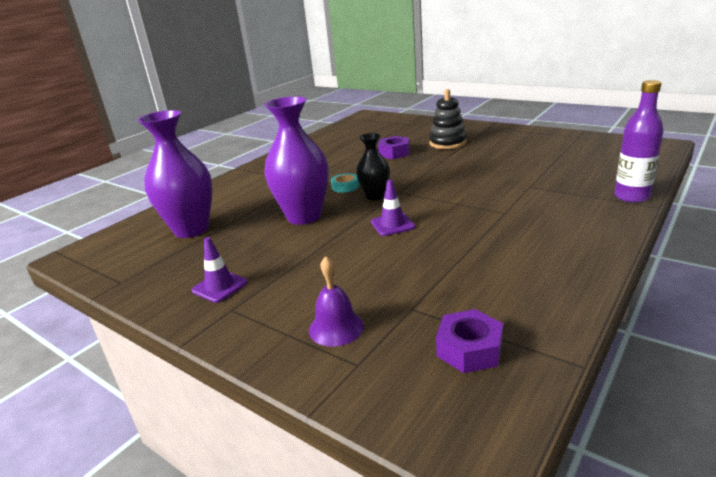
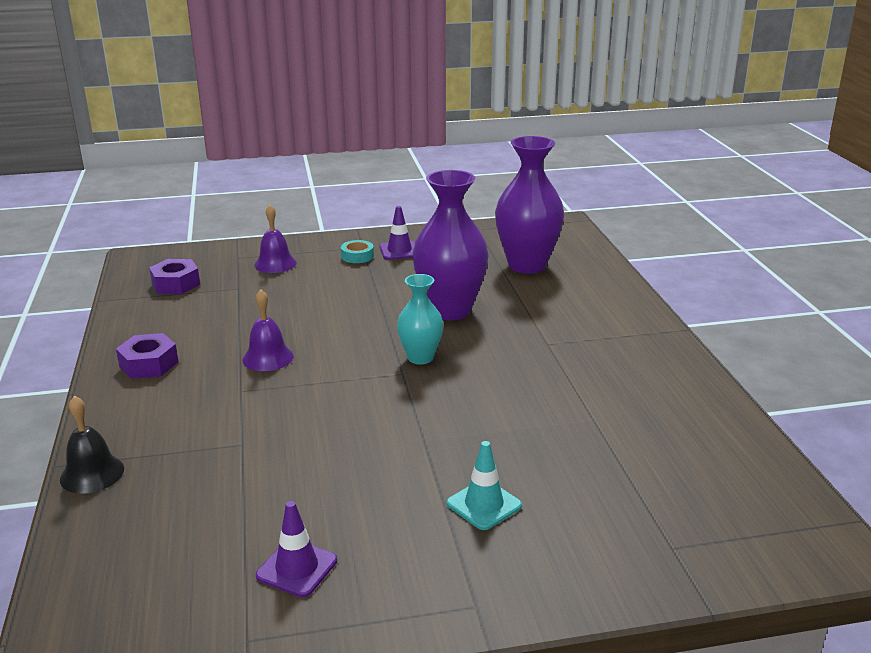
camera: 130 degrees right, 0 degrees up
(345, 187) = (480, 356): turquoise tape -> turquoise tape (357, 256)
(375, 196) = (420, 358): black vase -> turquoise vase
(392, 225) = (344, 335): purple traffic cone -> purple traffic cone (297, 568)
(394, 153) = (531, 440): purple nut -> purple nut (149, 364)
(447, 143) = (484, 505): black stacking toy -> turquoise traffic cone
(463, 227) = (268, 358): none -> purple bell
(631, 197) = (92, 474): purple bottle -> black bell

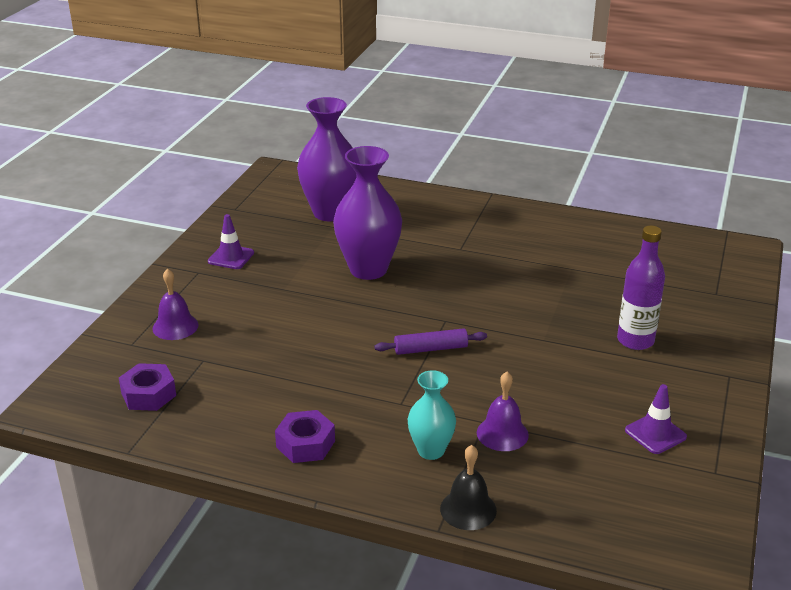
camera: 60 degrees left, 5 degrees up
(268, 358) = (358, 376): purple bell -> purple bell (502, 433)
(344, 380) = (431, 349): none -> purple rolling pin
(357, 256) = (215, 280): turquoise tape -> none
(420, 358) = (430, 305): turquoise vase -> turquoise vase (431, 450)
(484, 505) = (635, 341): turquoise traffic cone -> purple bottle

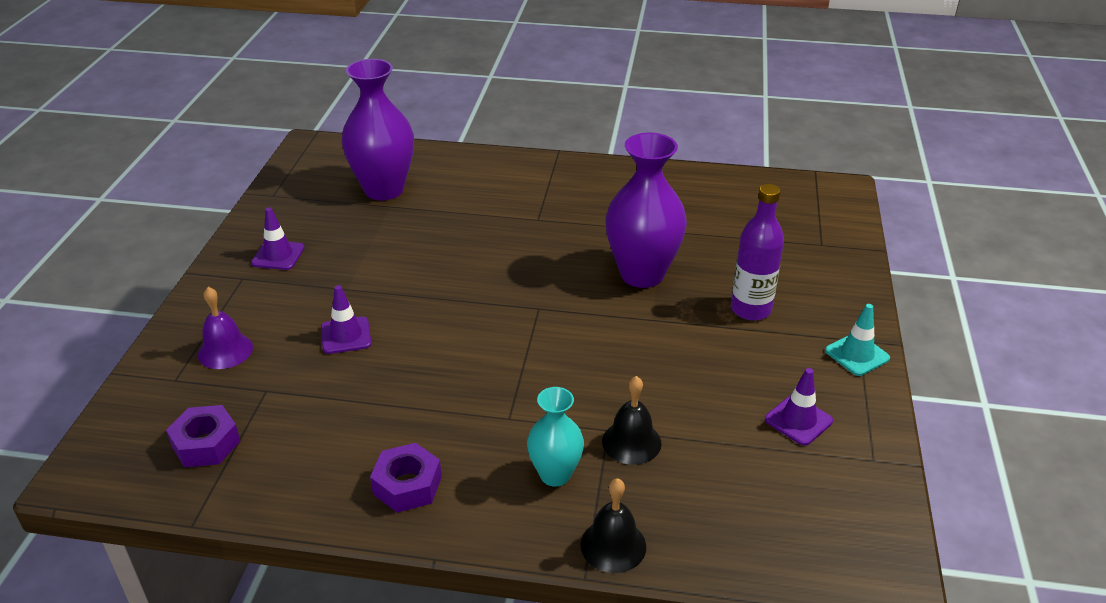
camera: 10 degrees left, 5 degrees up
(276, 325) = (346, 335): none -> purple traffic cone
(368, 269) = (440, 254): purple vase -> purple vase (642, 274)
(431, 349) = (529, 345): purple rolling pin -> none
(502, 433) = (631, 442): purple bell -> black bell
(724, 387) = (857, 354): none -> turquoise traffic cone

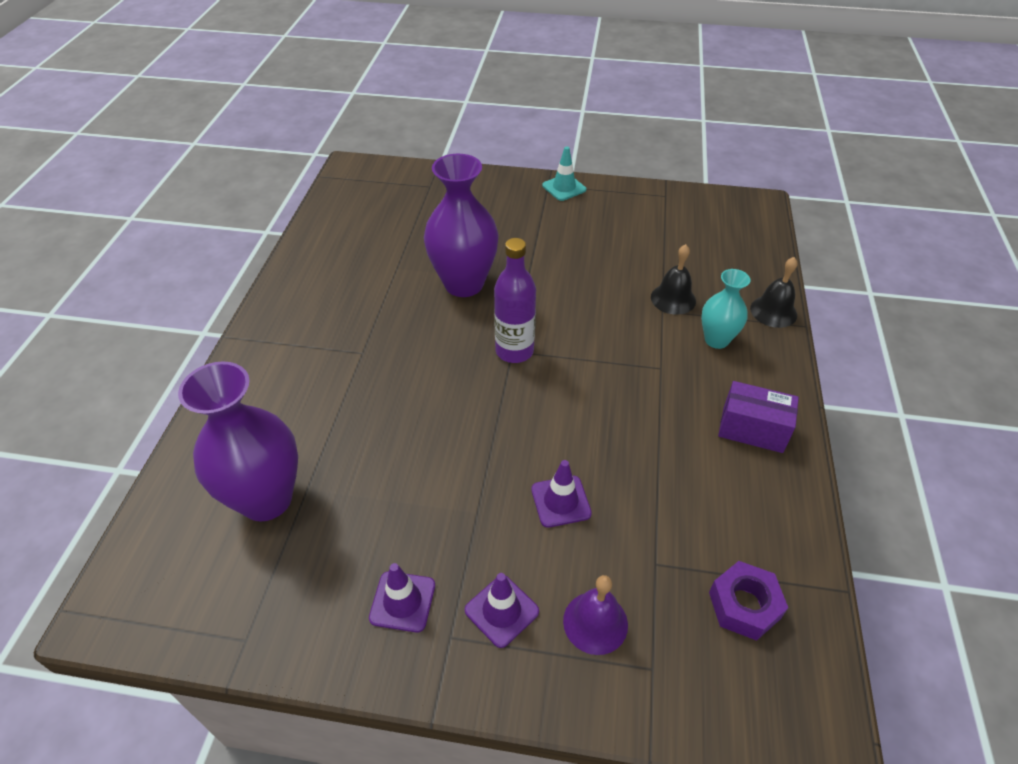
camera: 90 degrees left, 10 degrees up
(407, 485) = (752, 429): purple nut -> purple box
(750, 309) = (513, 229): purple bottle -> purple bottle (514, 351)
(798, 420) = (635, 220): purple traffic cone -> purple traffic cone (501, 611)

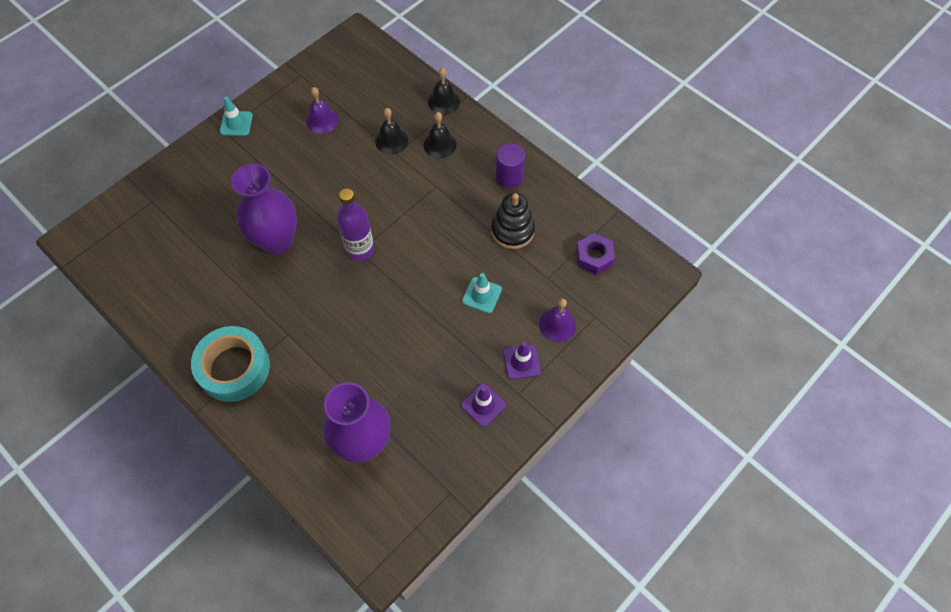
camera: 55 degrees left, 15 degrees up
(292, 335) = (234, 368): none -> turquoise tape
(560, 501) = (482, 295): purple traffic cone -> turquoise traffic cone
(634, 237) = (322, 120): none -> purple bell
(682, 479) = (512, 231): none -> black stacking toy
(716, 340) = (440, 145): turquoise vase -> black bell
(752, 429) = (509, 177): purple box -> purple cylinder

